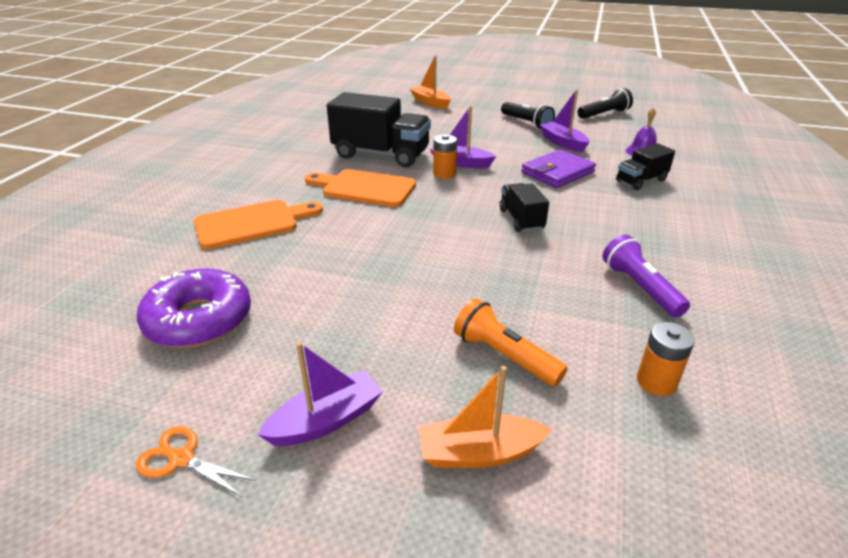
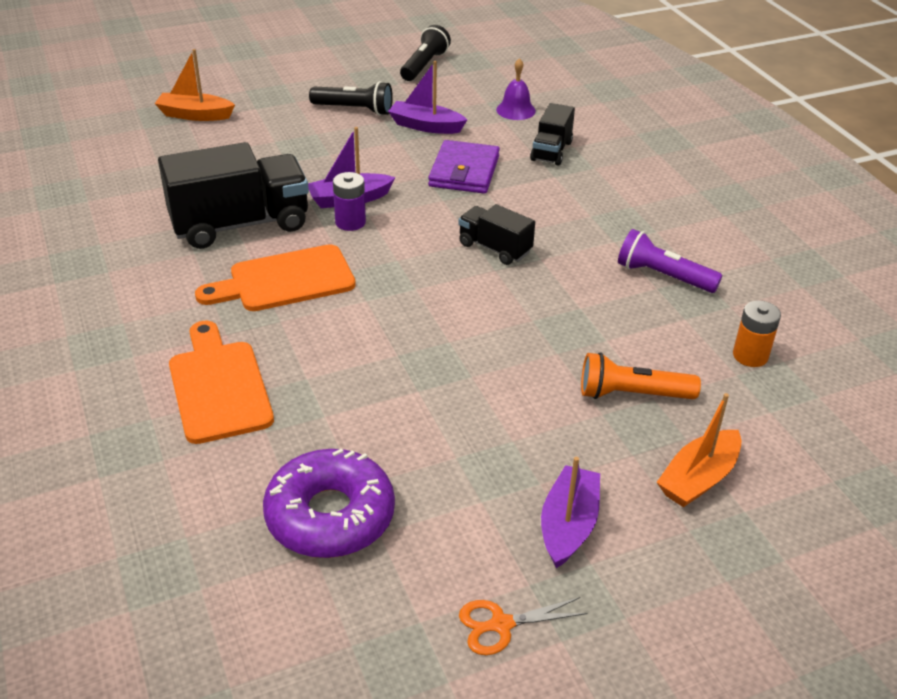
camera: 40 degrees left, 5 degrees up
(252, 223) = (218, 386): orange cutting board -> orange cutting board turned 45 degrees counterclockwise
(444, 174) = (350, 222): orange battery -> purple battery

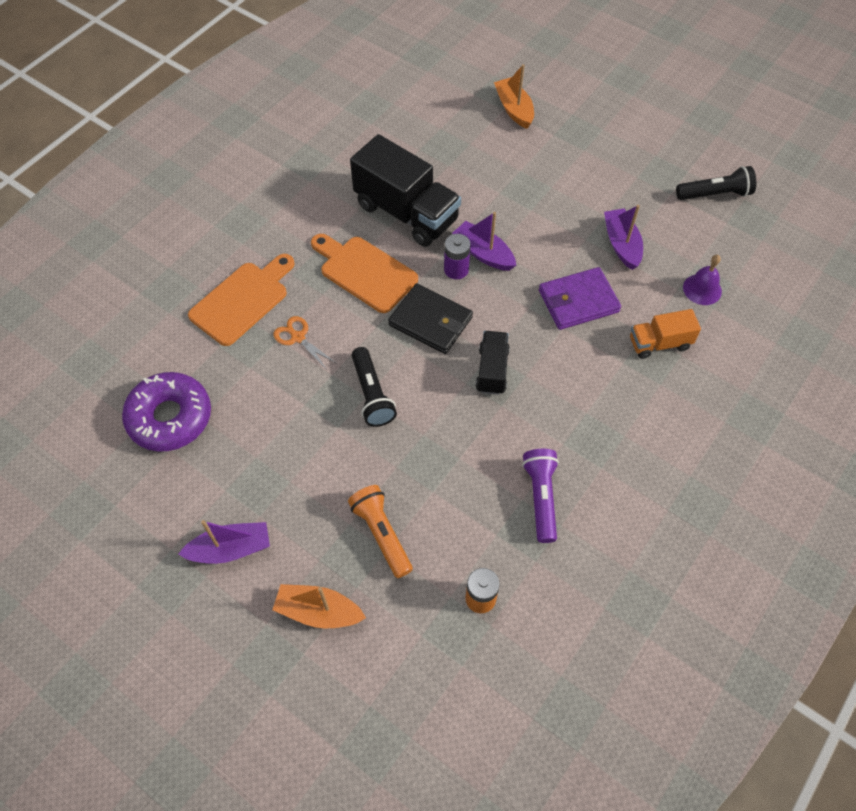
camera: 60 degrees right, 20 degrees up
(354, 110) = (604, 189): black flashlight -> black flashlight (372, 394)
(397, 262) = (430, 321): none -> black wallet
(500, 625) = (132, 548): orange scissors -> orange scissors (297, 337)
(551, 151) = (659, 343): black truck -> orange truck

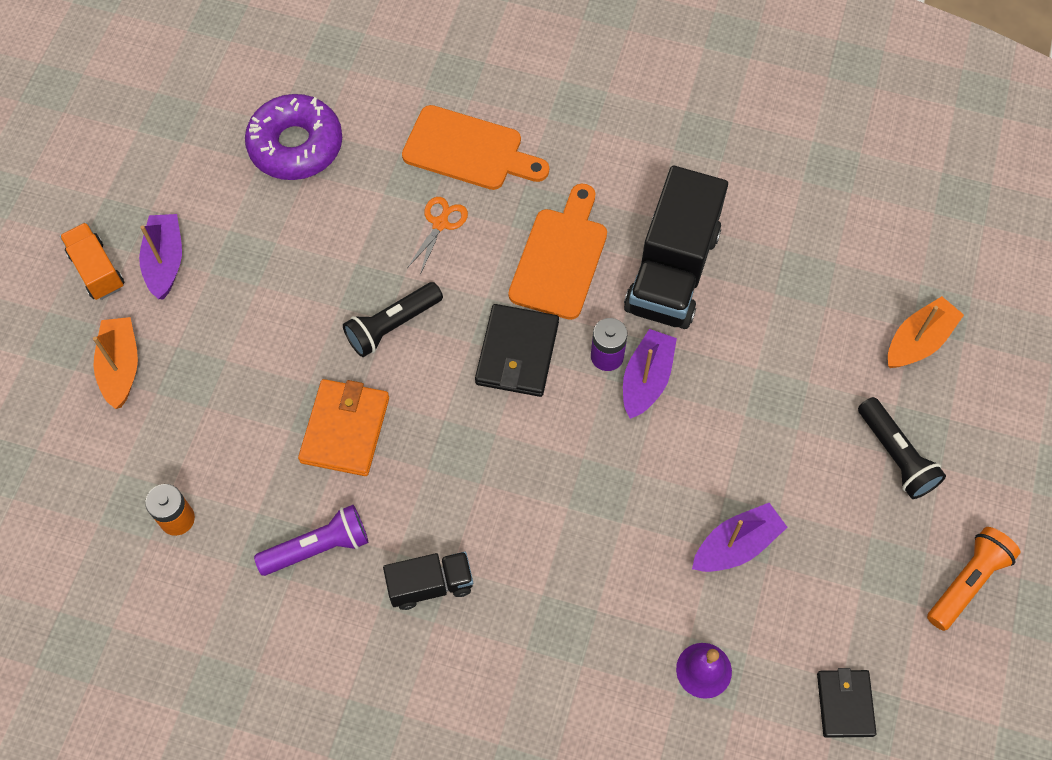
camera: 70 degrees right, 5 degrees up
(230, 549) = (165, 261): purple boat -> purple boat turned 150 degrees counterclockwise
(382, 534) = (223, 396): orange flashlight -> orange flashlight (967, 582)
(448, 452) = (345, 429): none -> orange wallet
(492, 370) = (472, 443): black truck -> black truck (430, 585)
(578, 301) = (617, 514): purple wallet -> none
(659, 343) = (589, 633): orange truck -> orange truck (97, 270)
(715, 194) = (889, 653): black flashlight -> black flashlight (895, 456)
(742, 226) = (845, 704): none -> black wallet

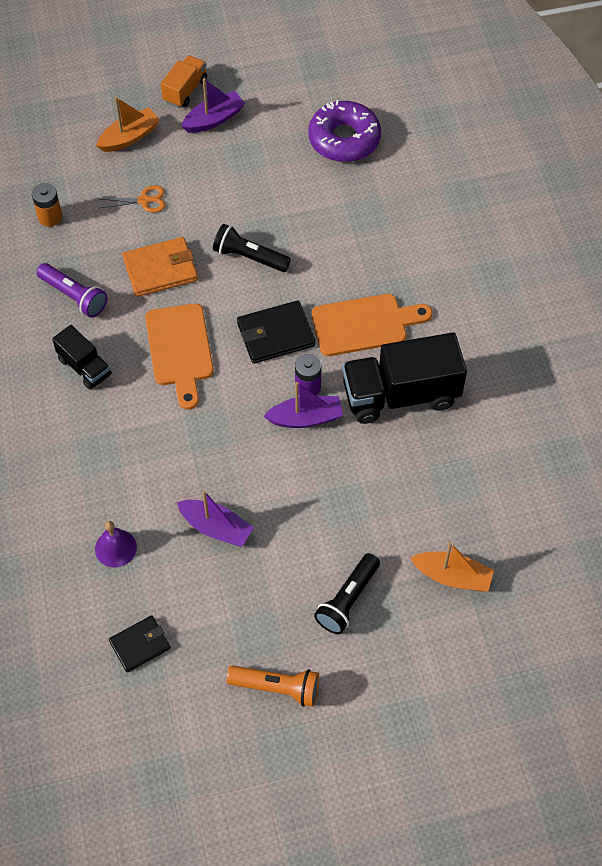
camera: 60 degrees right, 5 degrees down
(440, 223) = (343, 245): orange scissors -> orange scissors (144, 200)
(469, 150) = (410, 232): orange cutting board -> orange cutting board (180, 350)

